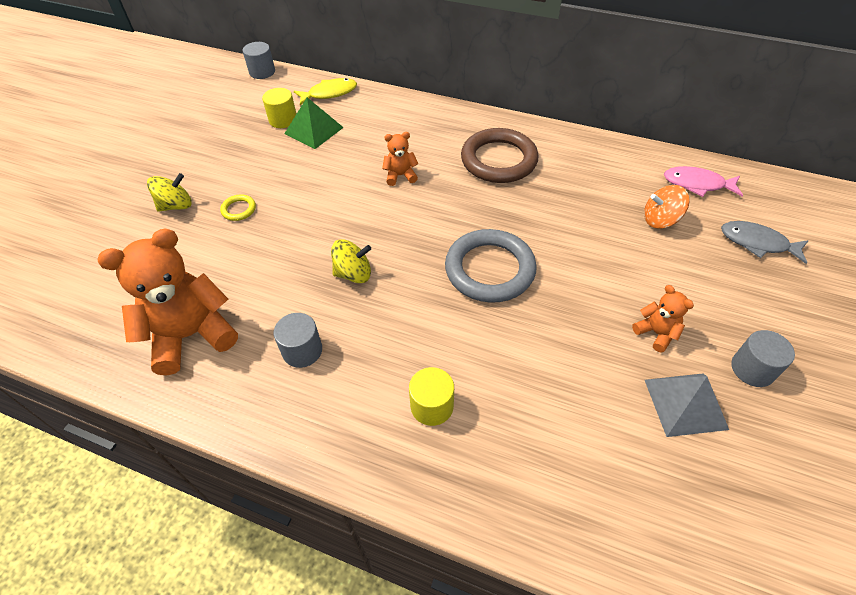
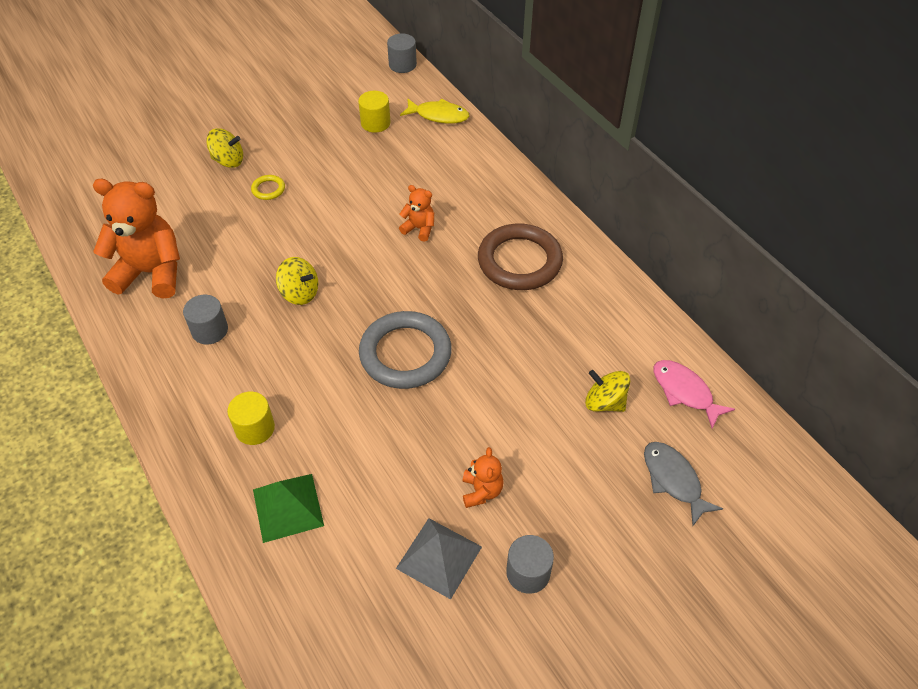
camera: 35 degrees right, 0 degrees up
(314, 130) = (390, 146): green pyramid -> green pyramid (287, 507)
(660, 220) = (604, 402): orange spinning top -> yellow spinning top

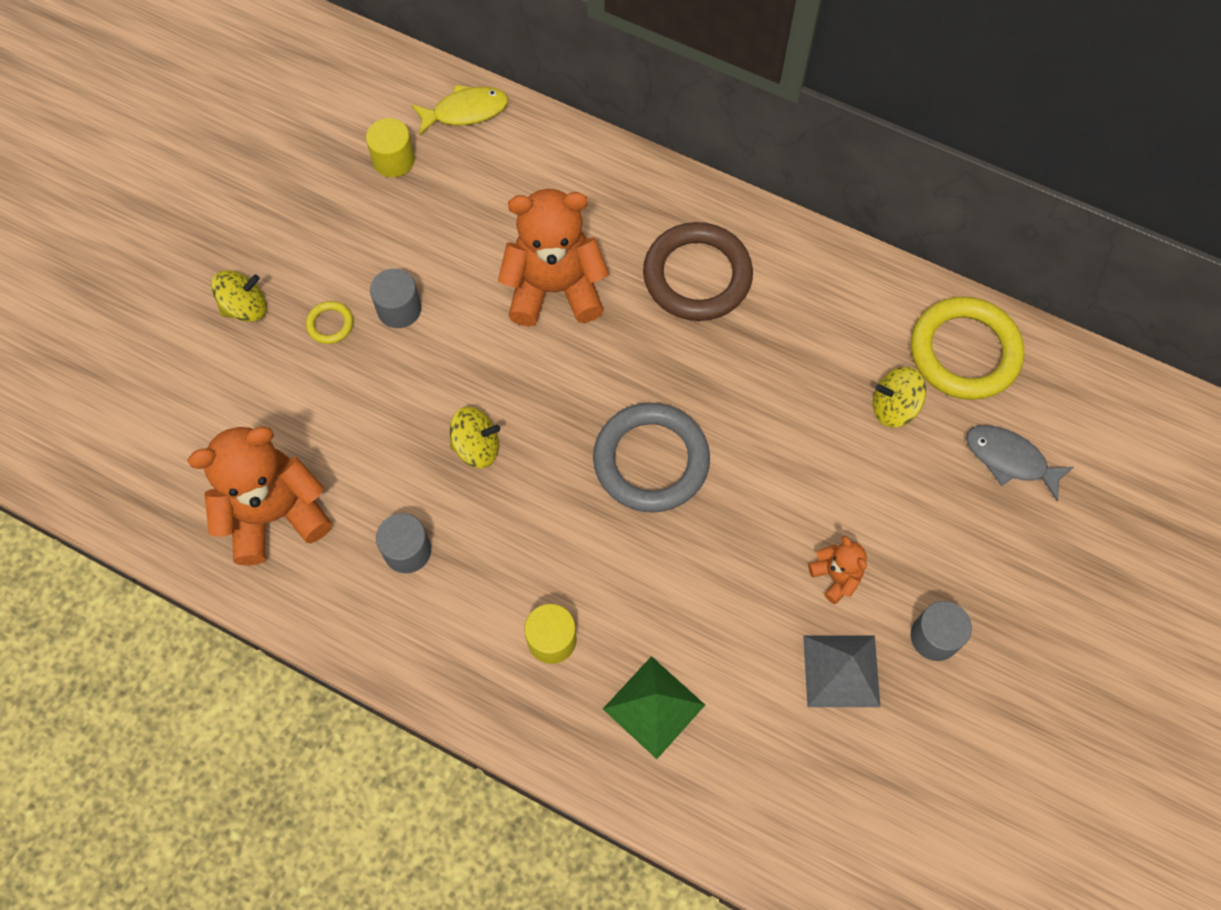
camera: 30 degrees left, 15 degrees up
(402, 65) = (364, 51): grey cylinder -> grey cylinder (399, 309)
(419, 229) = (554, 289): orange teddy bear -> orange teddy bear, size x2.13
(685, 392) = (964, 352): pink fish -> yellow ring

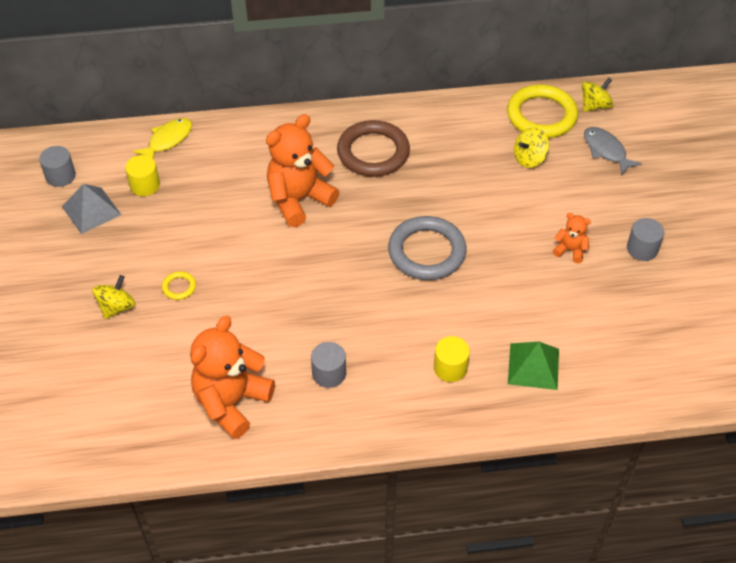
camera: 35 degrees left, 15 degrees down
(399, 309) = (215, 257): grey cylinder -> grey cylinder (60, 176)
(476, 447) = (323, 300): yellow spinning top -> yellow spinning top (595, 105)
(841, 670) = (611, 291): grey pyramid -> grey pyramid (91, 210)
(1010, 460) = (606, 151): grey fish -> grey fish turned 60 degrees clockwise

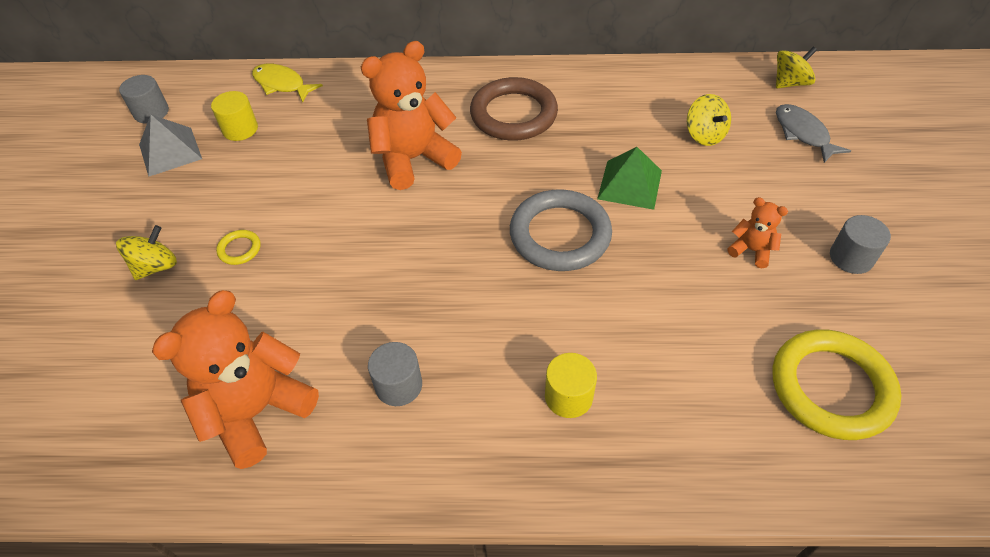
camera: 10 degrees right, 0 degrees up
(168, 140) = (282, 84): yellow fish -> yellow fish turned 105 degrees counterclockwise
(529, 158) = (704, 135): yellow spinning top -> yellow spinning top turned 90 degrees counterclockwise
(533, 366) = (689, 407): green pyramid -> green pyramid (629, 184)
(541, 115) = (723, 89): yellow ring -> yellow ring (831, 387)

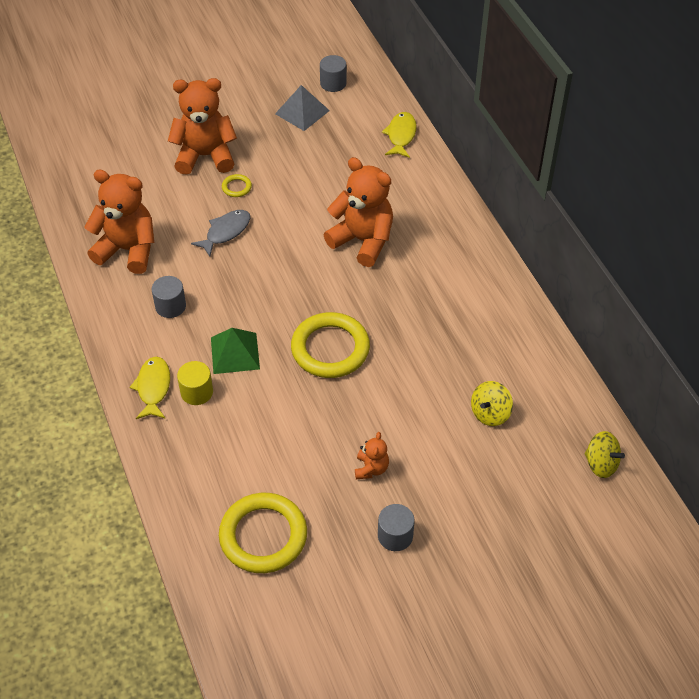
camera: 65 degrees right, 0 degrees up
(156, 266) = (205, 156): yellow spinning top -> orange teddy bear
(240, 129) = (342, 136): yellow cylinder -> none
(513, 114) = (445, 282): brown ring -> none
(538, 450) = (153, 388): none -> yellow fish
(560, 235) = (330, 349): grey ring -> yellow ring
(629, 184) = (404, 377): green pyramid -> green pyramid (235, 353)
(803, 133) = (532, 484): grey fish -> grey fish (225, 232)

